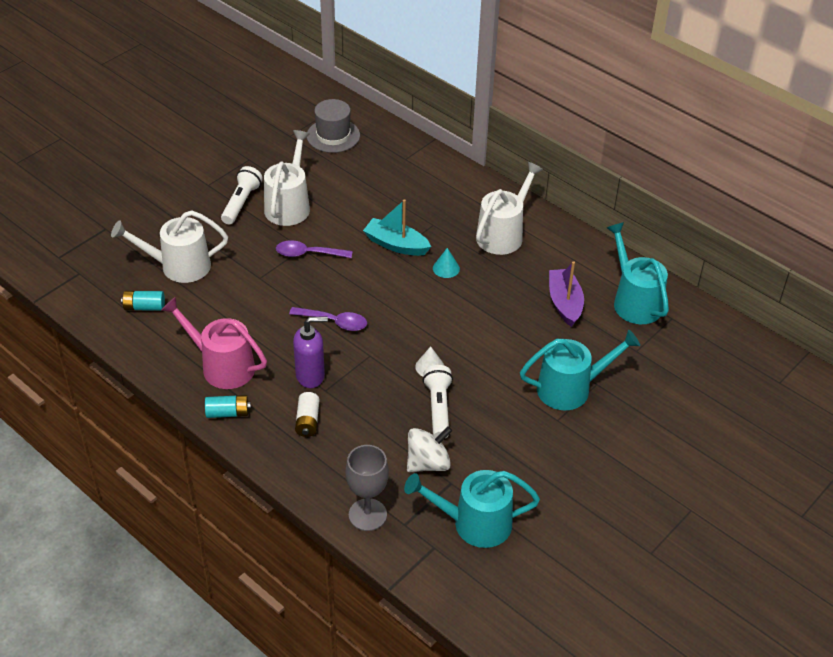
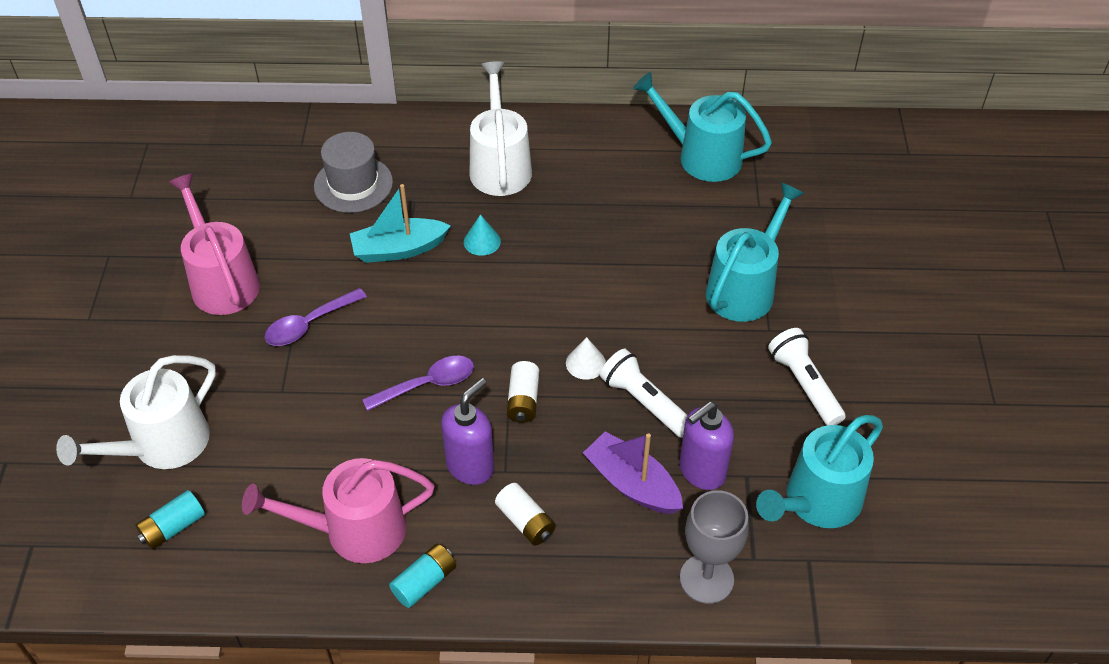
camera: 40 degrees left, 5 degrees up
(241, 203) = (157, 315): white flashlight -> white flashlight (804, 385)
(289, 205) = (222, 281): white watering can -> pink watering can
(333, 136) = (185, 166): grey hat -> grey hat (353, 184)
(374, 363) = (523, 400): none -> white battery
(428, 463) = (701, 471): white spinning top -> purple soap dispenser
(564, 303) = (641, 201): purple boat -> purple boat (632, 484)

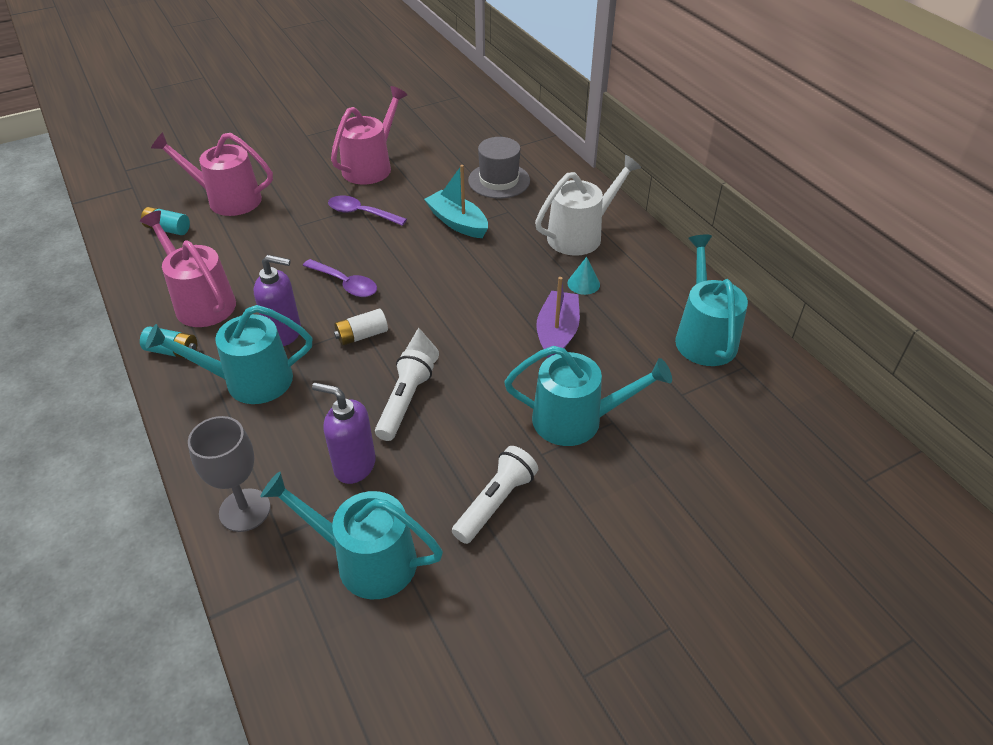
camera: 60 degrees right, 5 degrees down
(162, 445) = (228, 199): white watering can -> pink watering can
(482, 241) = (498, 256): turquoise cone -> turquoise cone (583, 283)
(526, 521) = (249, 381): white battery -> turquoise watering can
(632, 484) = (317, 427): purple boat -> purple boat (557, 333)

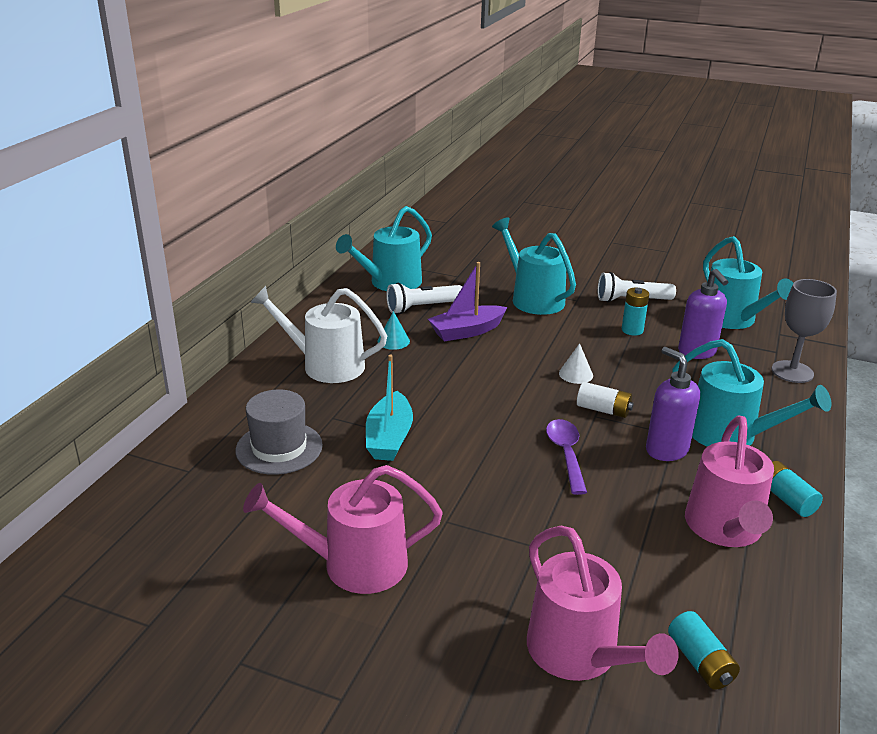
camera: 130 degrees left, 15 degrees down
(361, 213) = (455, 511): purple spoon -> none
(404, 403) = (625, 359): white flashlight -> white flashlight (423, 307)
(441, 449) = (632, 330): none -> turquoise battery

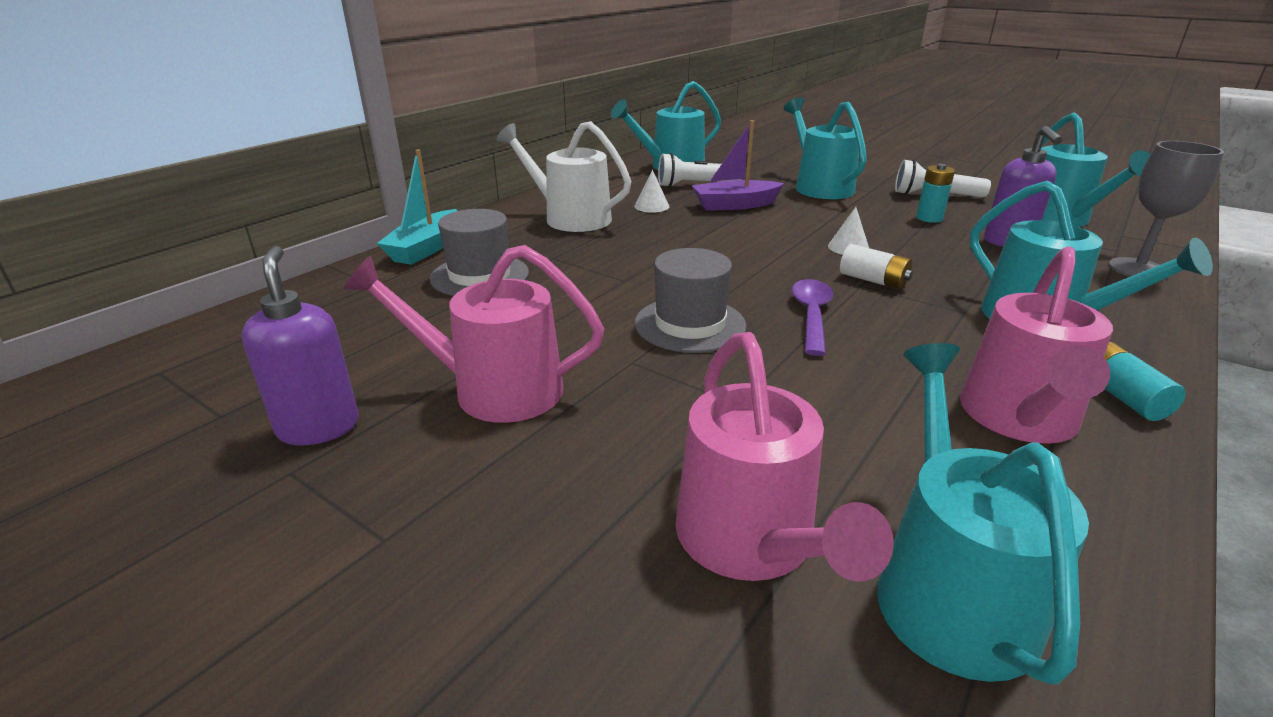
camera: 15 degrees right, 0 degrees up
(389, 438) = (604, 280): turquoise boat -> turquoise boat (426, 248)
(393, 341) = (651, 206): turquoise cone -> white cone
(477, 477) = (690, 324): none -> grey hat
(666, 450) = (948, 325): purple soap dispenser -> purple soap dispenser (319, 427)
(700, 662) = (949, 589): turquoise battery -> turquoise watering can

